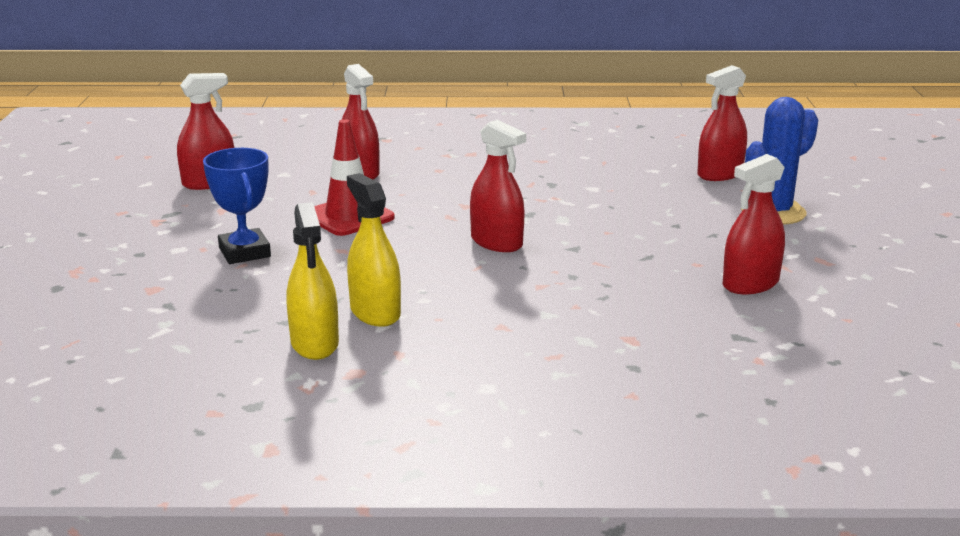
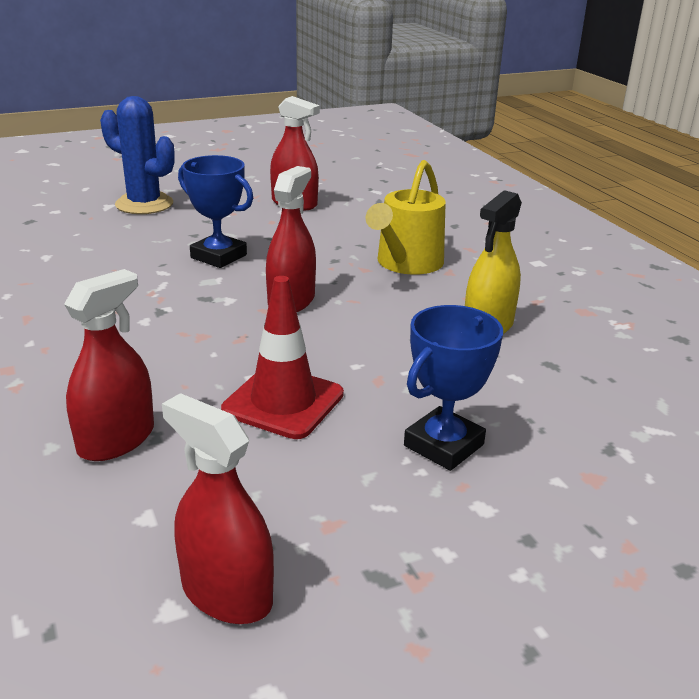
camera: 115 degrees left, 5 degrees up
(314, 343) = (569, 339): yellow spray bottle -> none
(538, 308) = (406, 263): none -> yellow watering can
(613, 228) = (218, 256): none -> blue trophy
(720, 174) = (50, 228): red spray bottle -> none

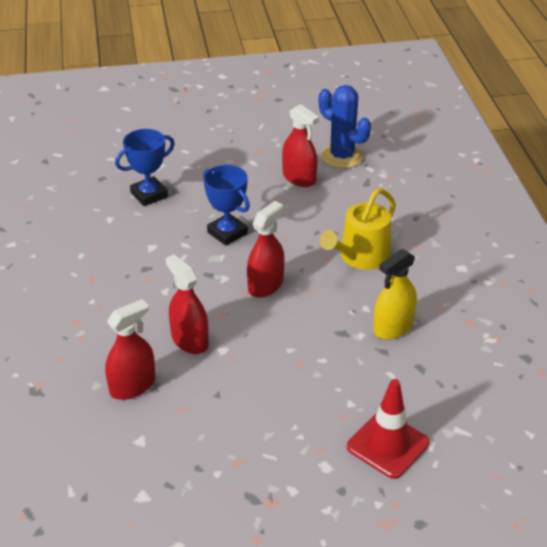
camera: 15 degrees right, 10 degrees up
(144, 204) = (186, 167): blue cactus -> blue cactus (342, 156)
(226, 593) = (171, 492): red spray bottle -> red spray bottle (189, 340)
(283, 402) = (235, 373): red traffic cone -> red traffic cone (388, 445)
(443, 445) = (320, 420): blue trophy -> blue trophy (149, 195)

